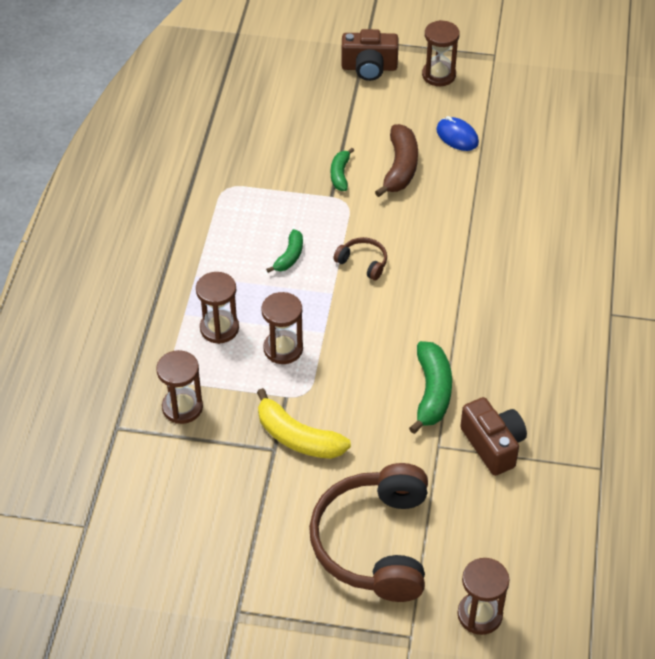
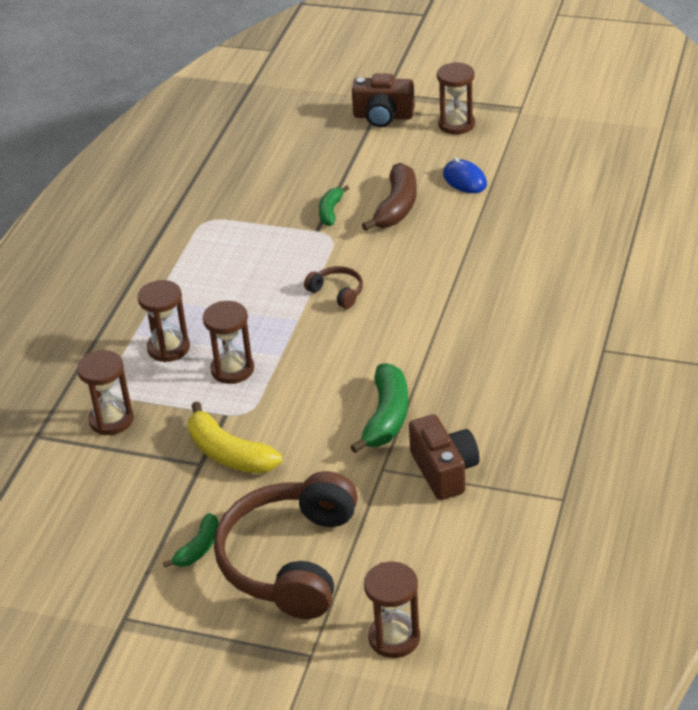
camera: 10 degrees right, 10 degrees down
(289, 257) = (259, 284): green banana -> green banana (198, 548)

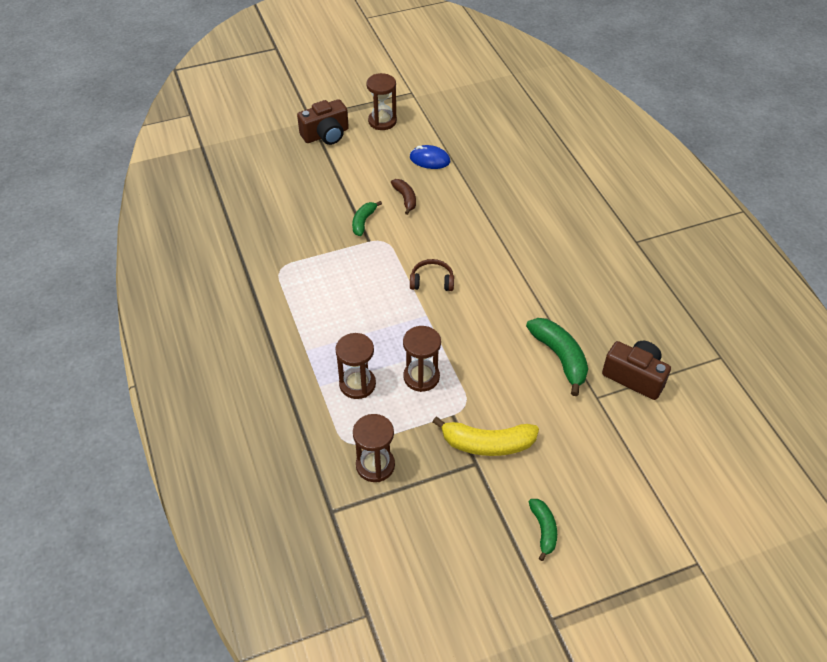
camera: 40 degrees left, 10 degrees up
(289, 560) = (611, 500): brown headphones -> none
(330, 211) = (363, 222): green banana -> green banana turned 45 degrees clockwise
(394, 638) = (731, 516): brown hourglass -> none
(397, 207) = (405, 199): brown banana -> brown banana, size x0.59

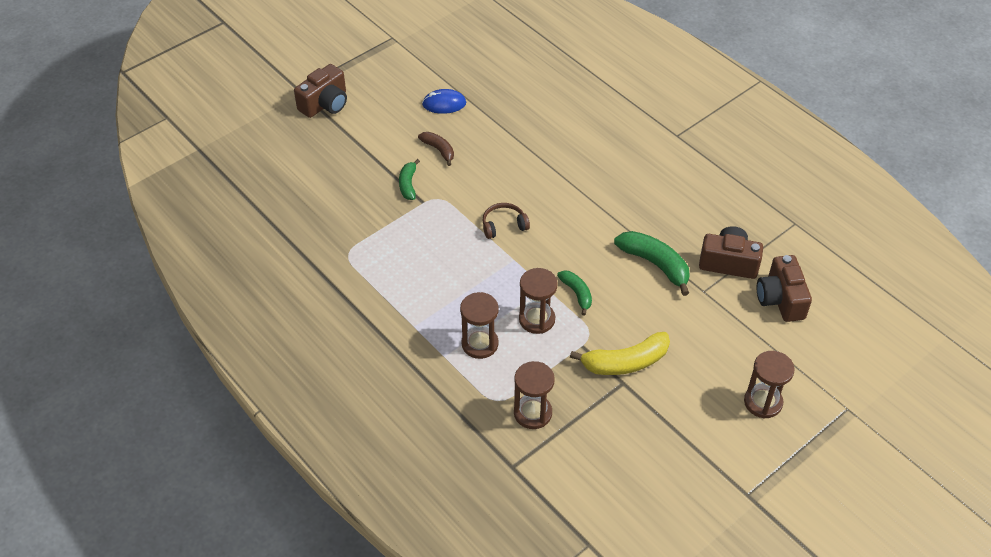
camera: 20 degrees left, 0 degrees up
(382, 121) = (377, 75): brown hourglass -> brown hourglass (763, 402)
(543, 530) = (708, 422): green banana -> green banana (577, 294)
(673, 428) = (780, 299): none -> brown camera

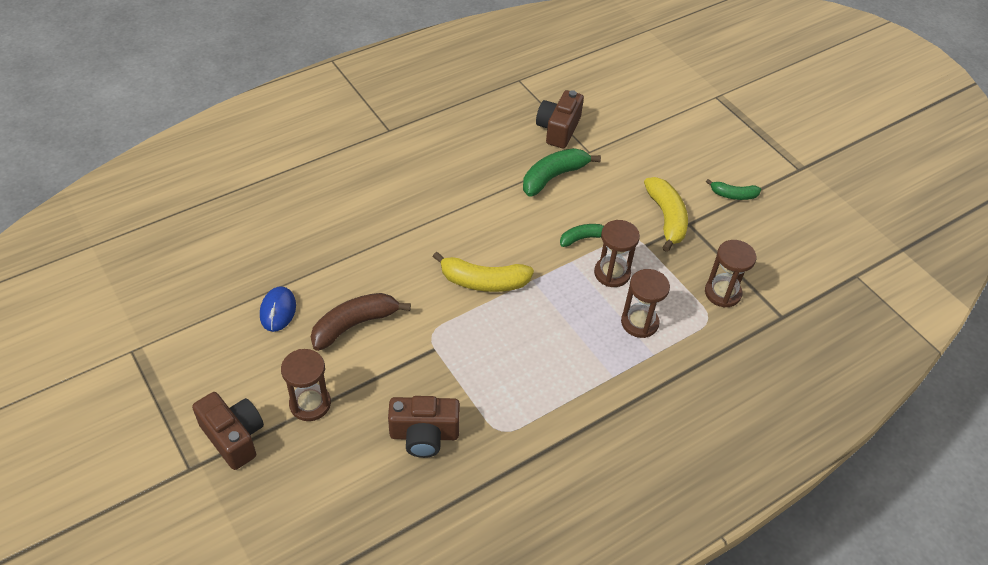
camera: 85 degrees left, 0 degrees up
(408, 184) = (403, 360): green banana -> green banana (733, 195)
(439, 150) = (355, 324): brown banana -> brown banana, size x1.70
(503, 225) = (483, 282): brown headphones -> yellow banana
(763, 402) = (710, 141): brown hourglass -> brown hourglass (310, 404)
(780, 299) = (603, 107): brown camera -> brown camera (424, 435)

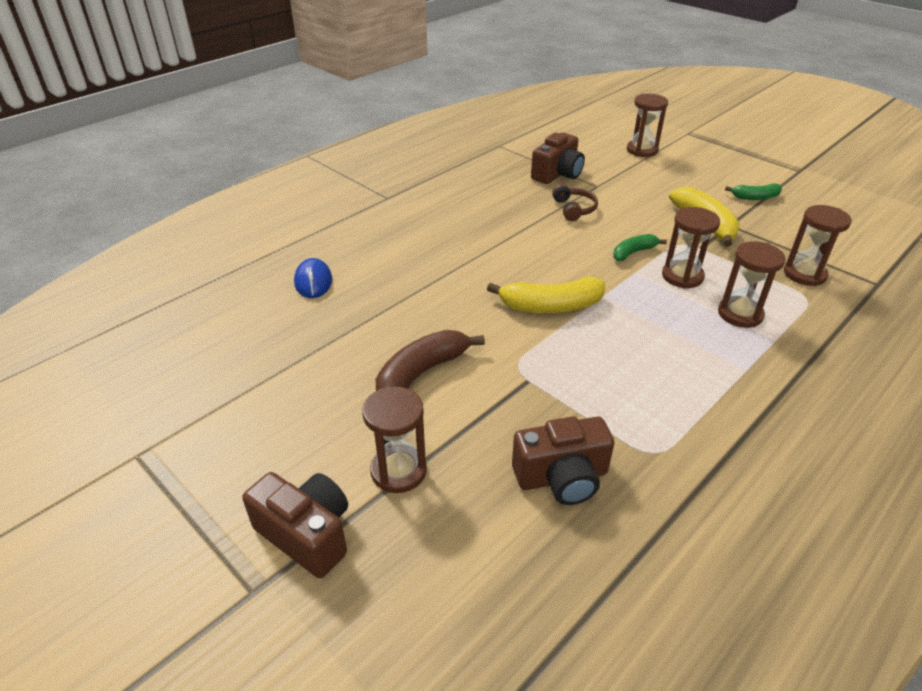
camera: 10 degrees left, 10 degrees down
(278, 310) = (321, 375): blue mouse -> blue mouse (313, 281)
(553, 177) = (574, 209): green banana -> brown headphones
(558, 129) = (557, 174): brown camera -> brown camera turned 150 degrees counterclockwise
(656, 112) = (642, 150): none -> brown hourglass

